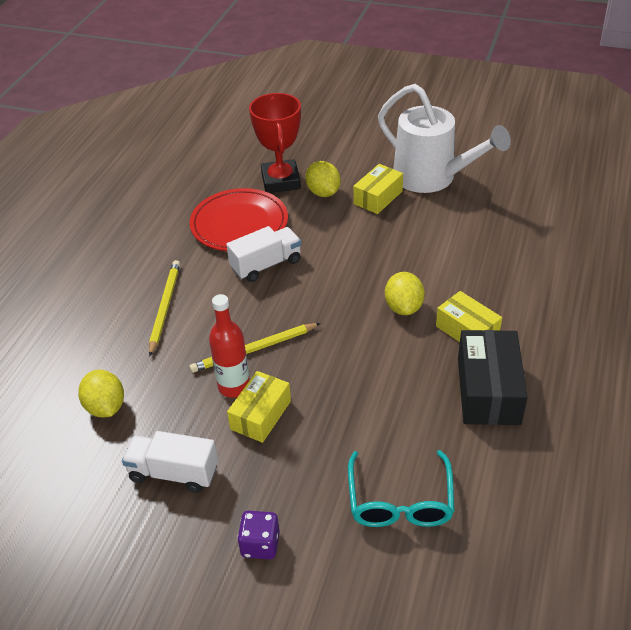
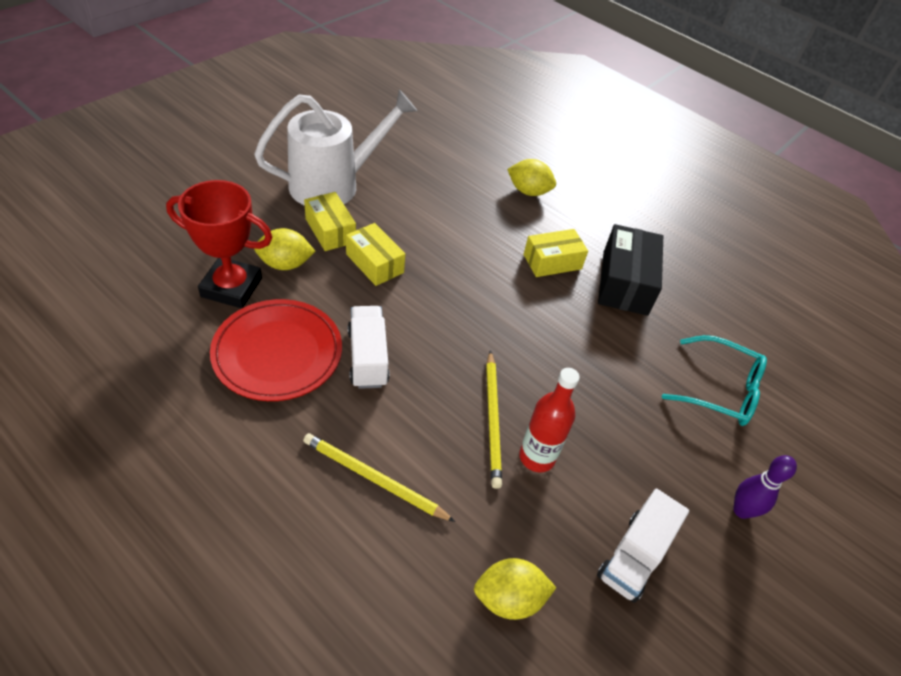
camera: 75 degrees left, 5 degrees up
(260, 544) = (741, 510): purple dice -> purple bowling pin
(261, 415) = (586, 449): yellow box -> yellow box (374, 263)
(403, 307) = (499, 285): yellow lemon -> yellow lemon (528, 191)
(488, 390) = (625, 282): black box -> black box turned 75 degrees clockwise

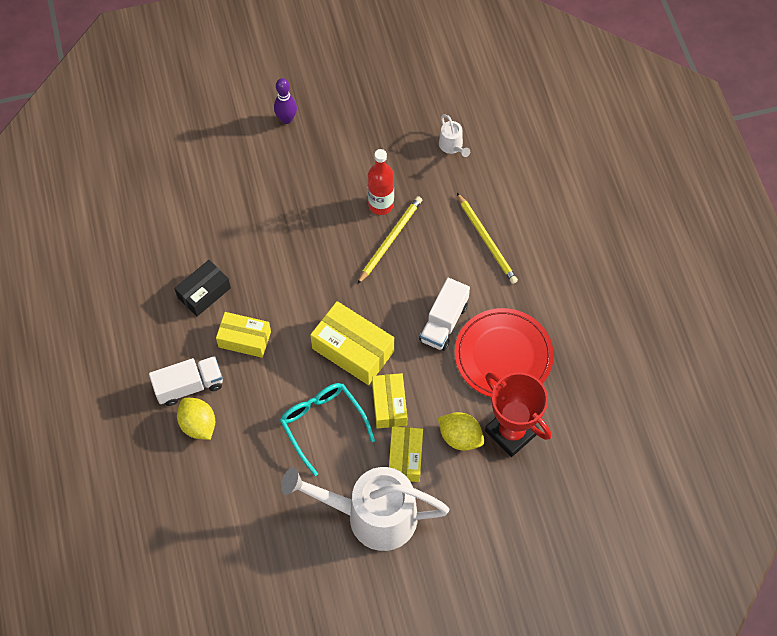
camera: 140 degrees left, 15 degrees up
(445, 293) = (353, 350): none -> yellow box
(509, 598) = (452, 147): yellow lemon -> white watering can
(625, 282) = (204, 293): black box -> black box, size x0.67
(634, 556) = (370, 130): white truck -> white truck (189, 386)
(720, 390) = (221, 184): turquoise glasses -> turquoise glasses (322, 424)

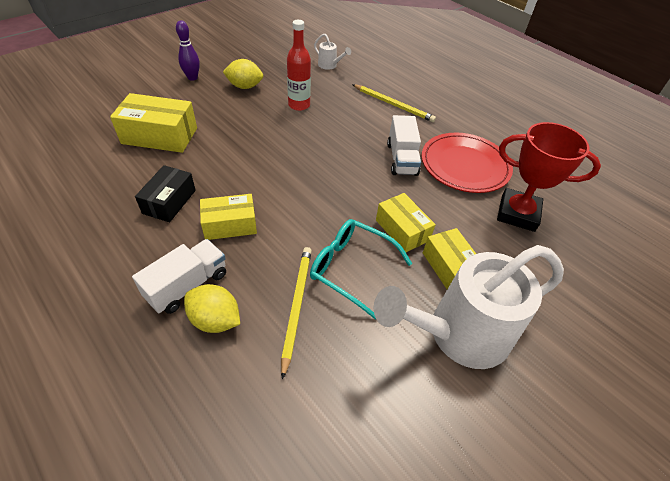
camera: 30 degrees left, 15 degrees down
(353, 350) = (340, 200): yellow box -> yellow box (160, 136)
(390, 240) = (321, 122): yellow pencil -> yellow pencil (296, 306)
(460, 437) = (481, 232): yellow lemon -> yellow lemon (245, 86)

